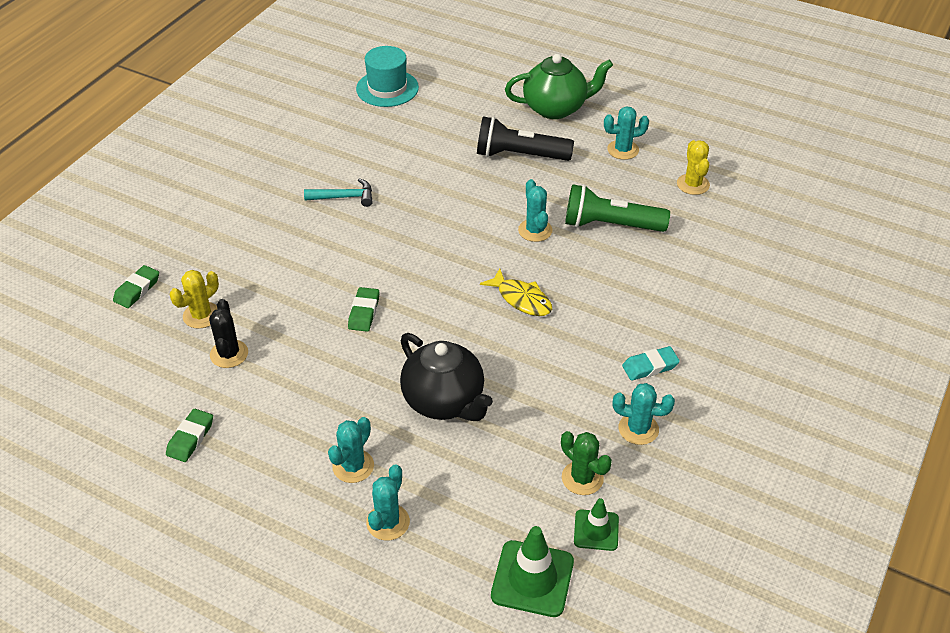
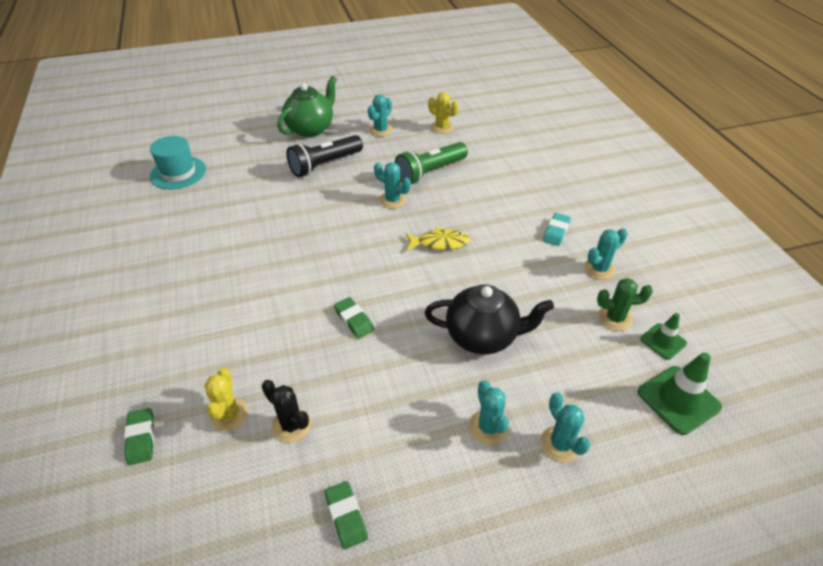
camera: 45 degrees left, 0 degrees up
(344, 197) = (238, 256): turquoise hammer -> none

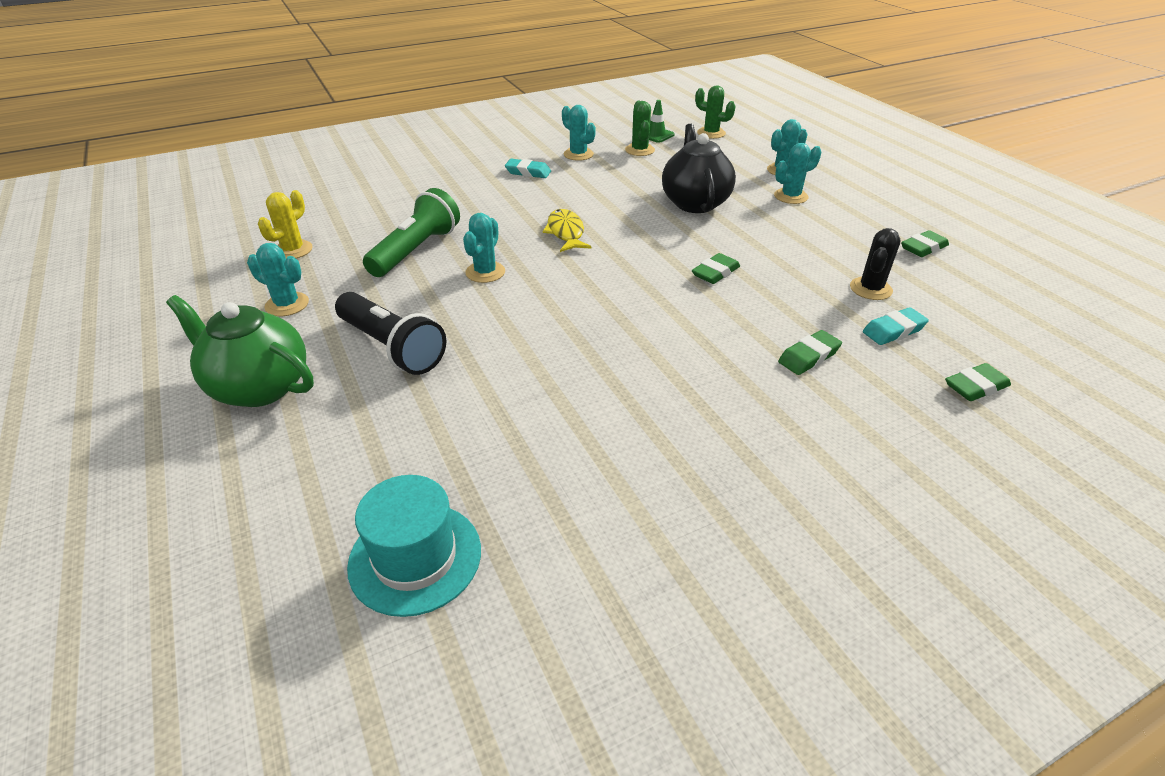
camera: 100 degrees left, 5 degrees down
(227, 344) = (808, 357): none -> green eraser
(229, 414) = (893, 330): yellow cactus -> turquoise eraser
(430, 172) = (416, 250): green flashlight -> green flashlight turned 105 degrees counterclockwise
(678, 399) = (711, 133): green traffic cone -> green cactus

